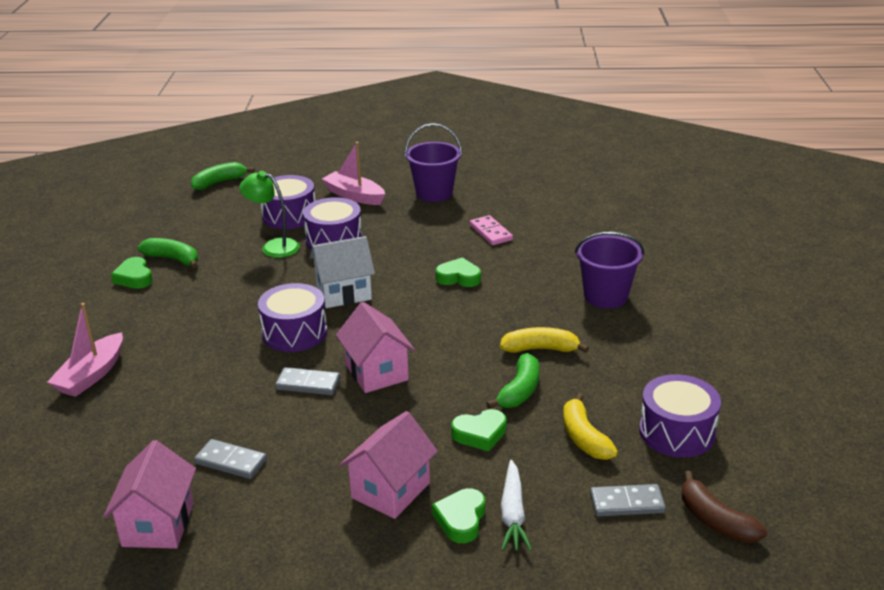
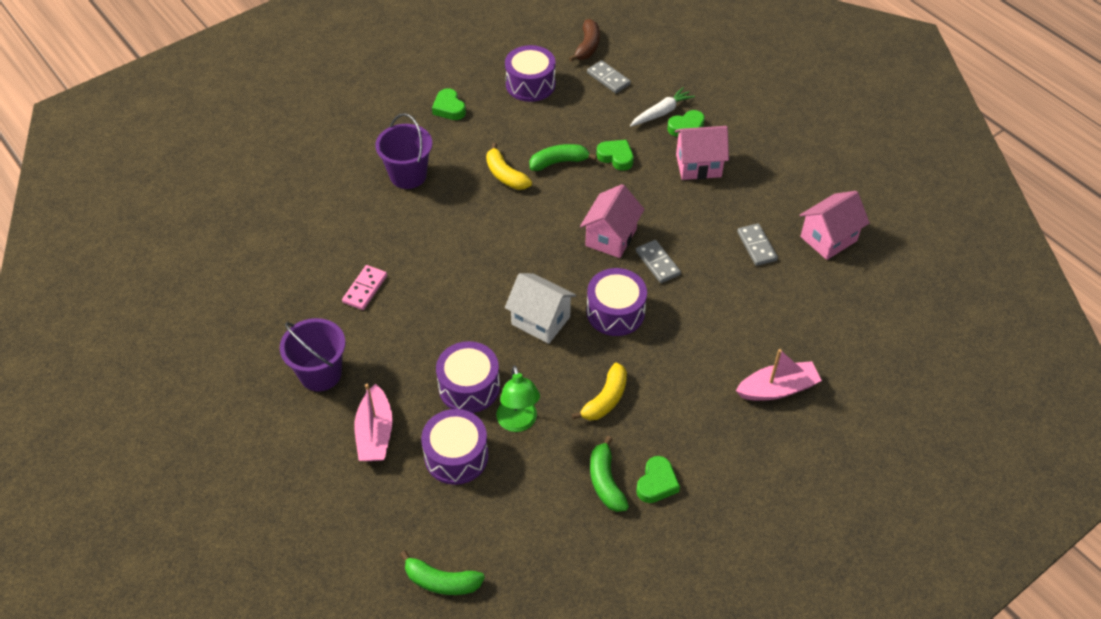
camera: 130 degrees left, 20 degrees up
(459, 277) = (455, 267): green heart -> green heart (449, 108)
(584, 437) = (573, 116): yellow banana -> yellow banana (605, 399)

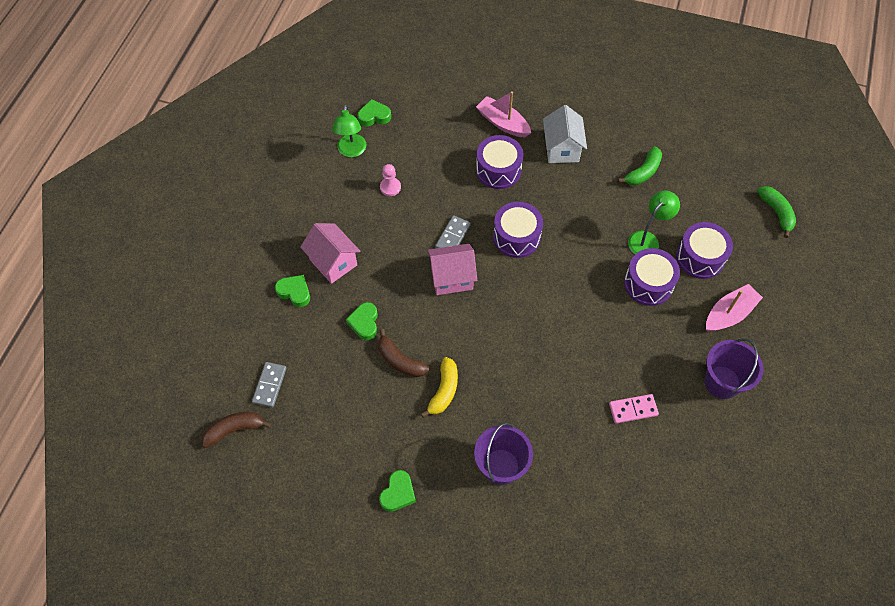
camera: 125 degrees left, 10 degrees up
(530, 84) = (319, 445): purple drum -> purple drum (498, 170)
(540, 320) = (561, 276): white house -> white house (561, 149)
(559, 162) = (400, 360): green banana -> brown banana
(605, 399) = (588, 203): yellow banana -> none
(657, 483) = (621, 148): green heart -> green heart (374, 116)
(661, 112) = (287, 320): white carrot -> none
(757, 246) = (390, 187): grey domino -> pink pawn
(828, 239) = (351, 151): pink house -> green lamp

